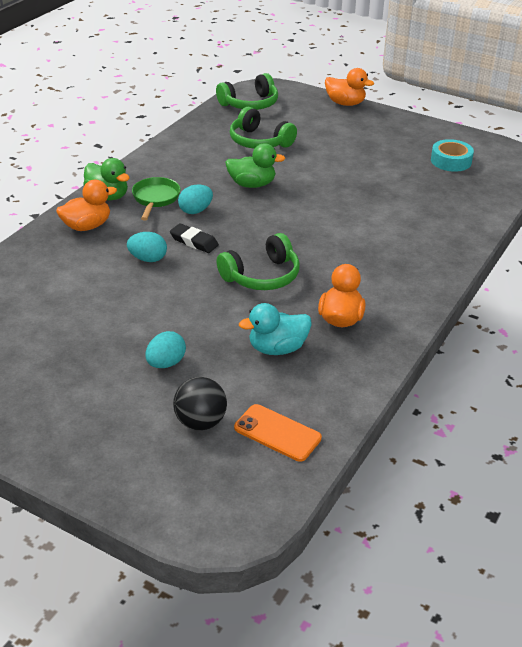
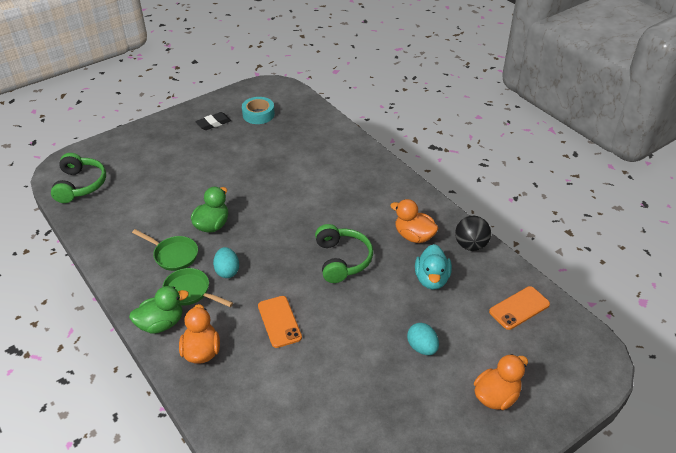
camera: 65 degrees left, 5 degrees up
(148, 259) = (279, 321): turquoise egg -> orange phone
(194, 241) = (272, 285): black eraser -> black eraser (213, 123)
(196, 176) = (173, 255): none -> green pan
(200, 422) = (495, 346): black ball -> black ball (470, 245)
(259, 141) = (149, 199): green headphones -> none
(345, 103) = (131, 133): orange duck -> orange duck (496, 396)

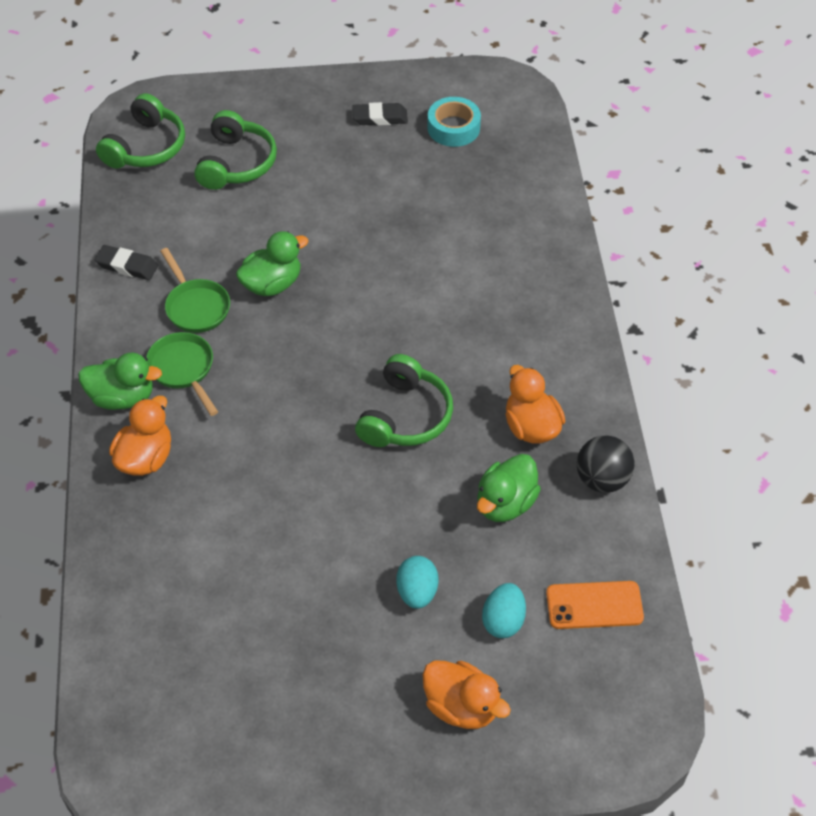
camera: 30 degrees right, 10 degrees up
(112, 251) = (127, 266): none -> black eraser
(144, 173) = (236, 163): none -> green headphones
(227, 271) = (247, 362): turquoise egg -> turquoise egg (503, 621)
(279, 321) = (263, 465): orange phone -> none
(431, 279) = (505, 503): turquoise duck -> green duck
(496, 396) = (461, 706): orange duck -> orange duck turned 45 degrees clockwise

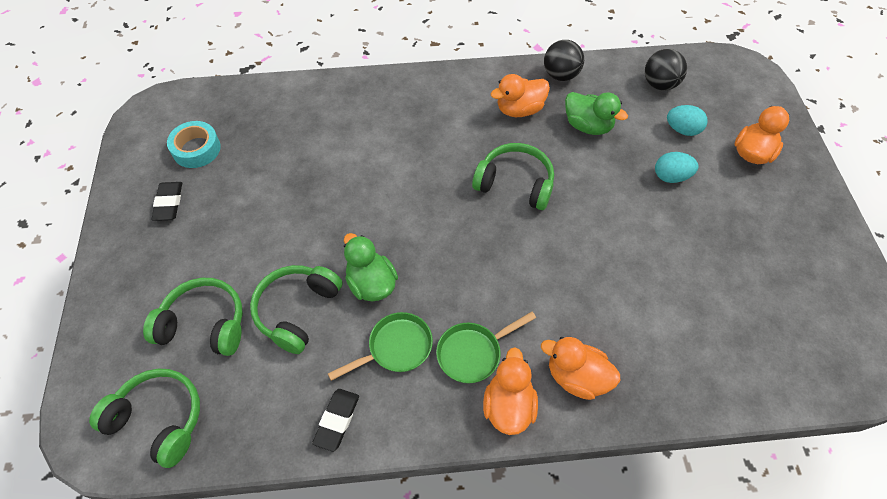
camera: 90 degrees left, 5 degrees up
(122, 397) = (508, 406): green duck -> orange duck
(245, 228) = (297, 311): none -> green headphones
(594, 605) = (659, 84): orange phone -> black ball

